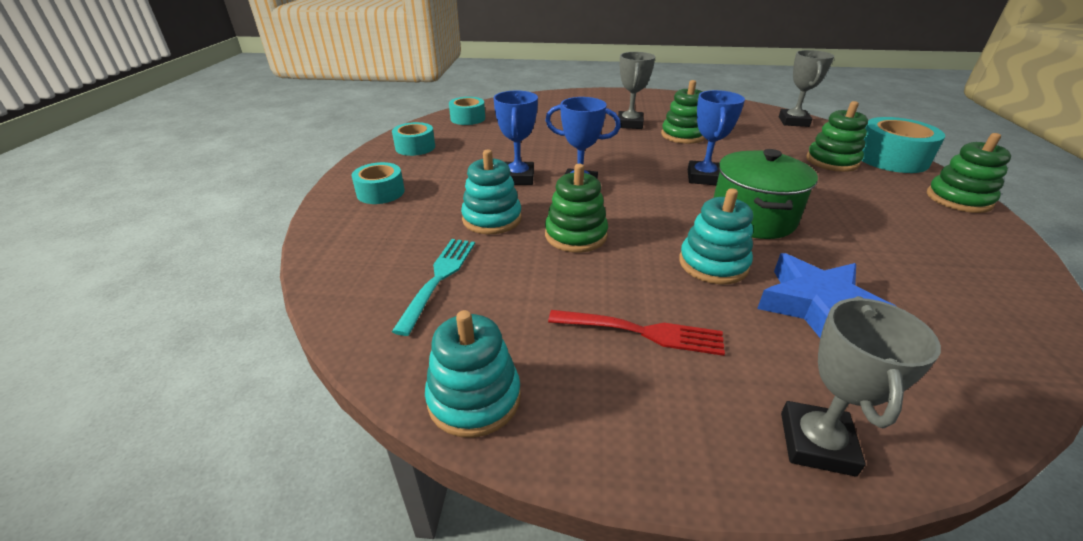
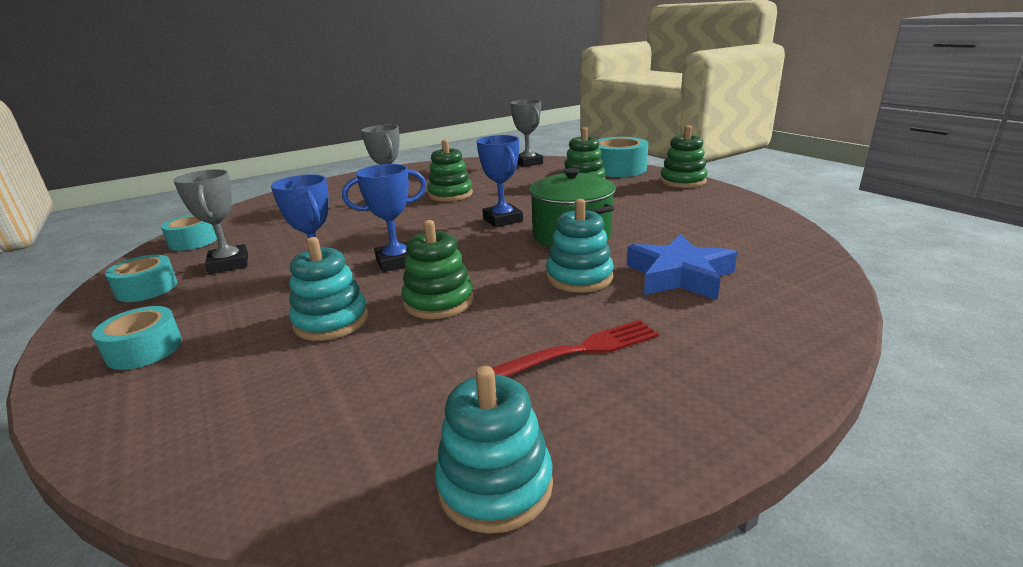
camera: 35 degrees left, 10 degrees down
(438, 279) = (329, 401): turquoise fork -> none
(816, 443) = (775, 361): grey trophy -> grey trophy (229, 264)

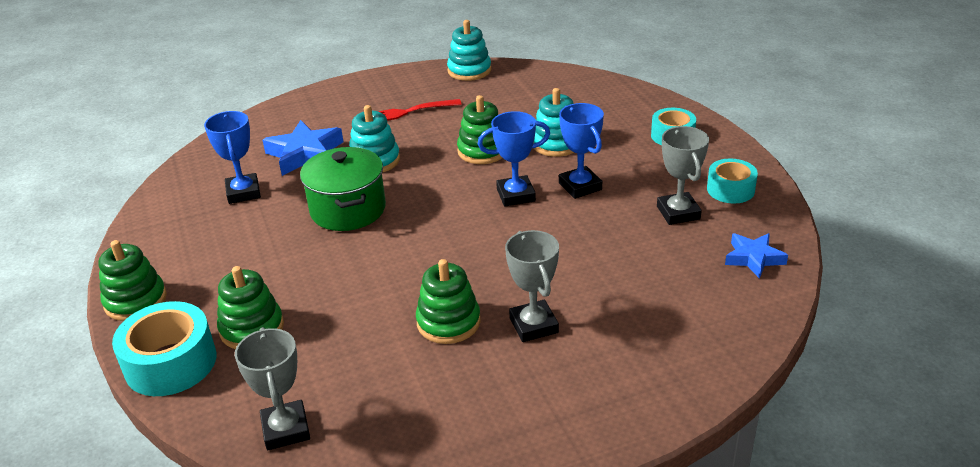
camera: 170 degrees left, 10 degrees up
(193, 241) = (753, 258): turquoise tape -> blue star
(502, 220) = (401, 247): blue trophy -> blue trophy (243, 192)

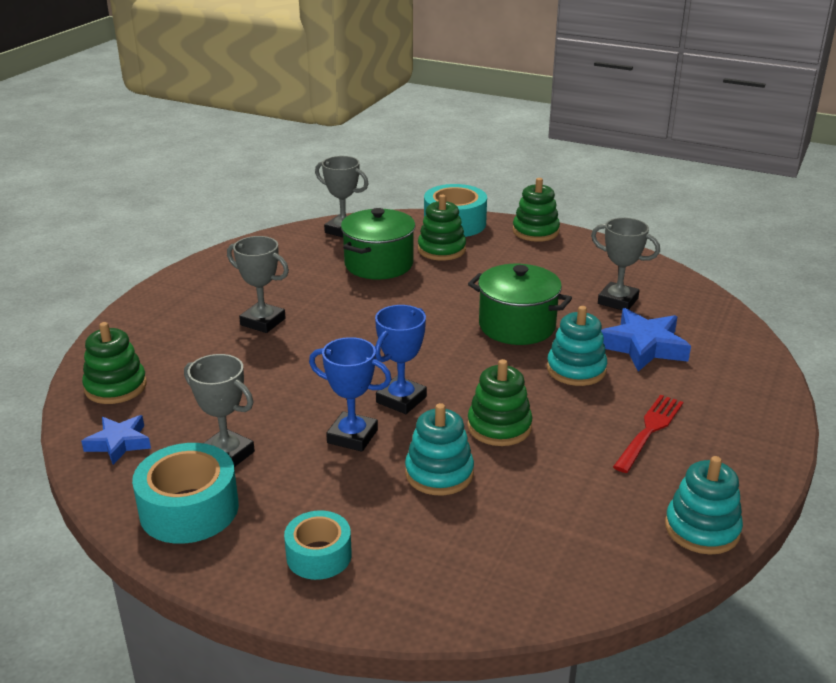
camera: 135 degrees right, 5 degrees down
(243, 192) = (618, 301): blue trophy -> grey trophy
(336, 343) = (379, 264): none -> green pot
(448, 322) = (324, 300): green stacking toy -> green stacking toy (116, 387)
(730, 189) = (189, 509): turquoise tape -> turquoise tape, size x1.59

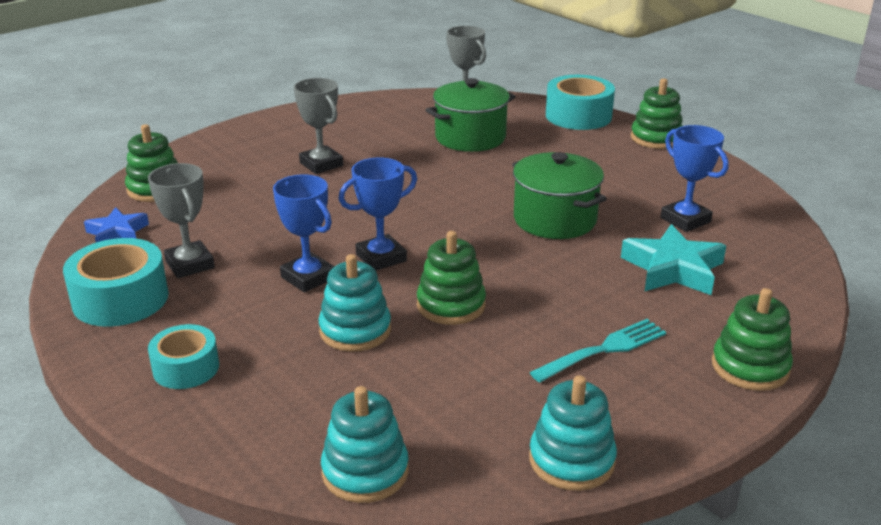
camera: 25 degrees right, 0 degrees up
(441, 250) = (543, 136): green stacking toy -> green stacking toy (750, 367)
(576, 369) = (578, 273): turquoise stacking toy -> turquoise stacking toy (365, 471)
(618, 301) = (685, 220): grey trophy -> blue trophy
(643, 346) = (673, 269): blue star -> turquoise star
(649, 431) = (603, 350): red fork -> turquoise fork

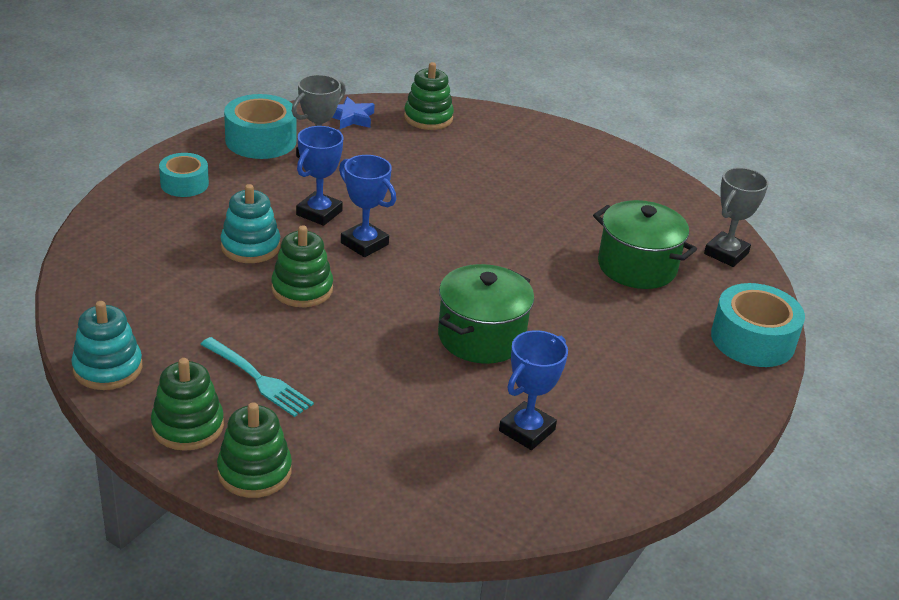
camera: 70 degrees right, 5 degrees up
(321, 164) = (519, 187): grey trophy -> none
(365, 471) = (84, 275): turquoise stacking toy -> none
(656, 138) = (732, 405): green stacking toy -> green stacking toy (188, 426)
(673, 269) = (415, 421): turquoise star -> none

